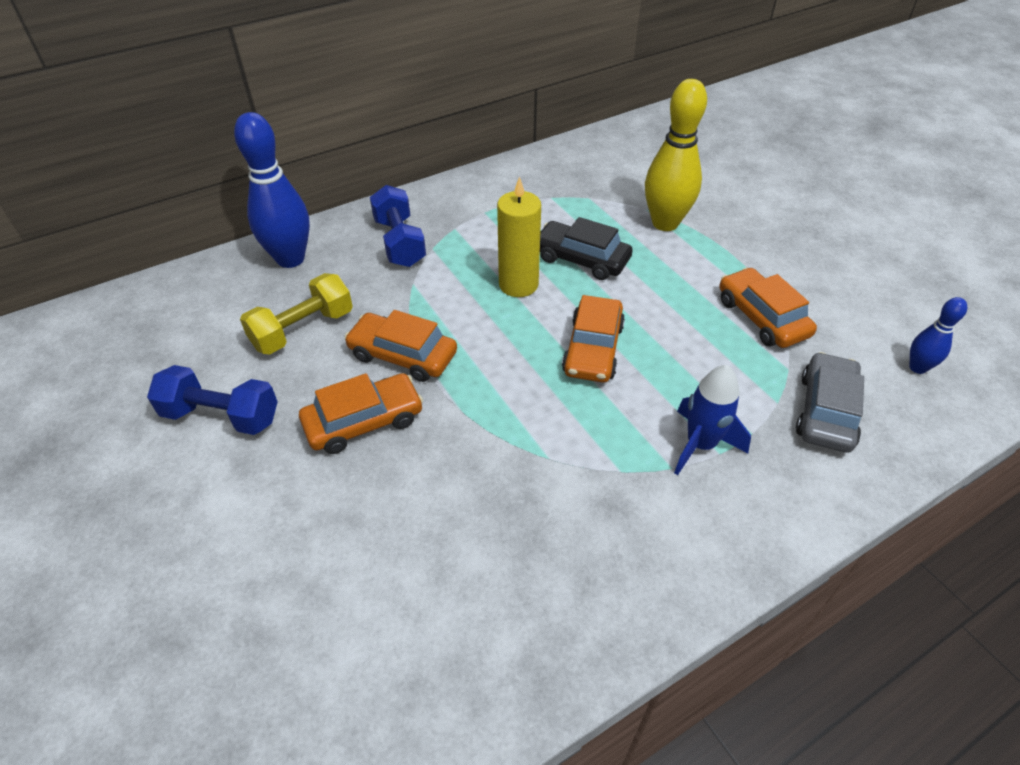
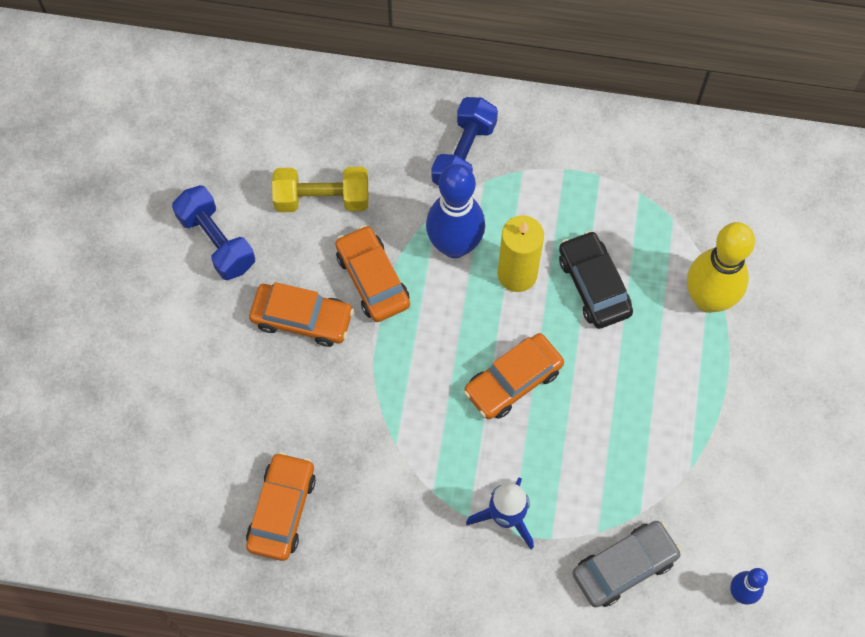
camera: 40 degrees right, 20 degrees up
(290, 259) = (365, 111): blue bowling pin -> blue bowling pin (454, 245)
(762, 317) = (675, 455): orange car -> orange car (282, 510)

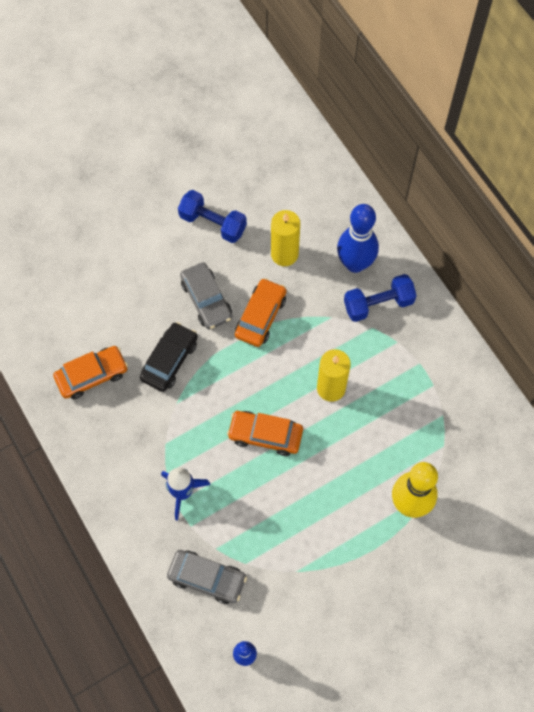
camera: 50 degrees right, 0 degrees up
(216, 241) = (213, 223): blue dumbbell -> blue dumbbell turned 75 degrees counterclockwise
(302, 319) = (206, 300): orange car -> grey car
(322, 199) = (284, 254): yellow dumbbell -> yellow candle
(454, 245) = (318, 342): blue bowling pin -> blue bowling pin (355, 263)
(594, 285) = (361, 434): black car -> black car (169, 360)

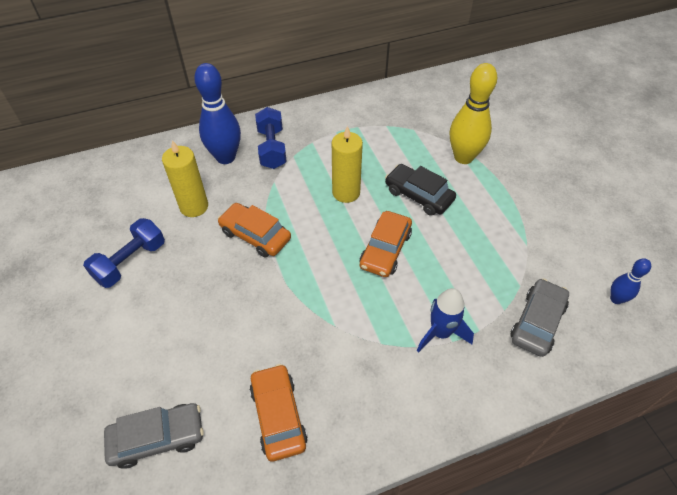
camera: 80 degrees left, 15 degrees down
(169, 360) = (281, 325): black car -> black car (418, 195)
(206, 300) = (220, 280): grey car -> grey car (157, 438)

